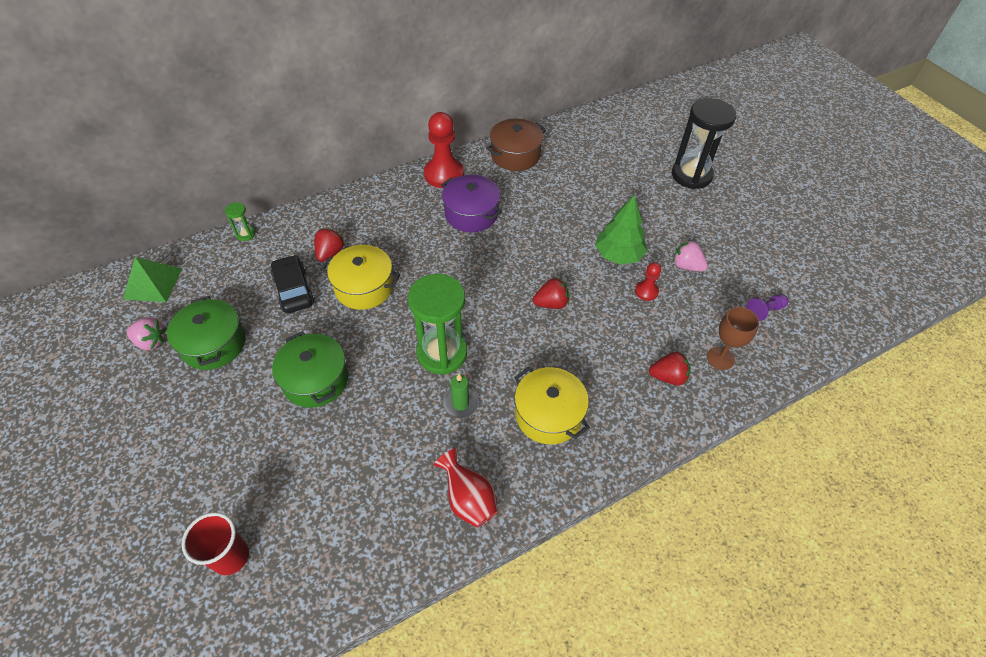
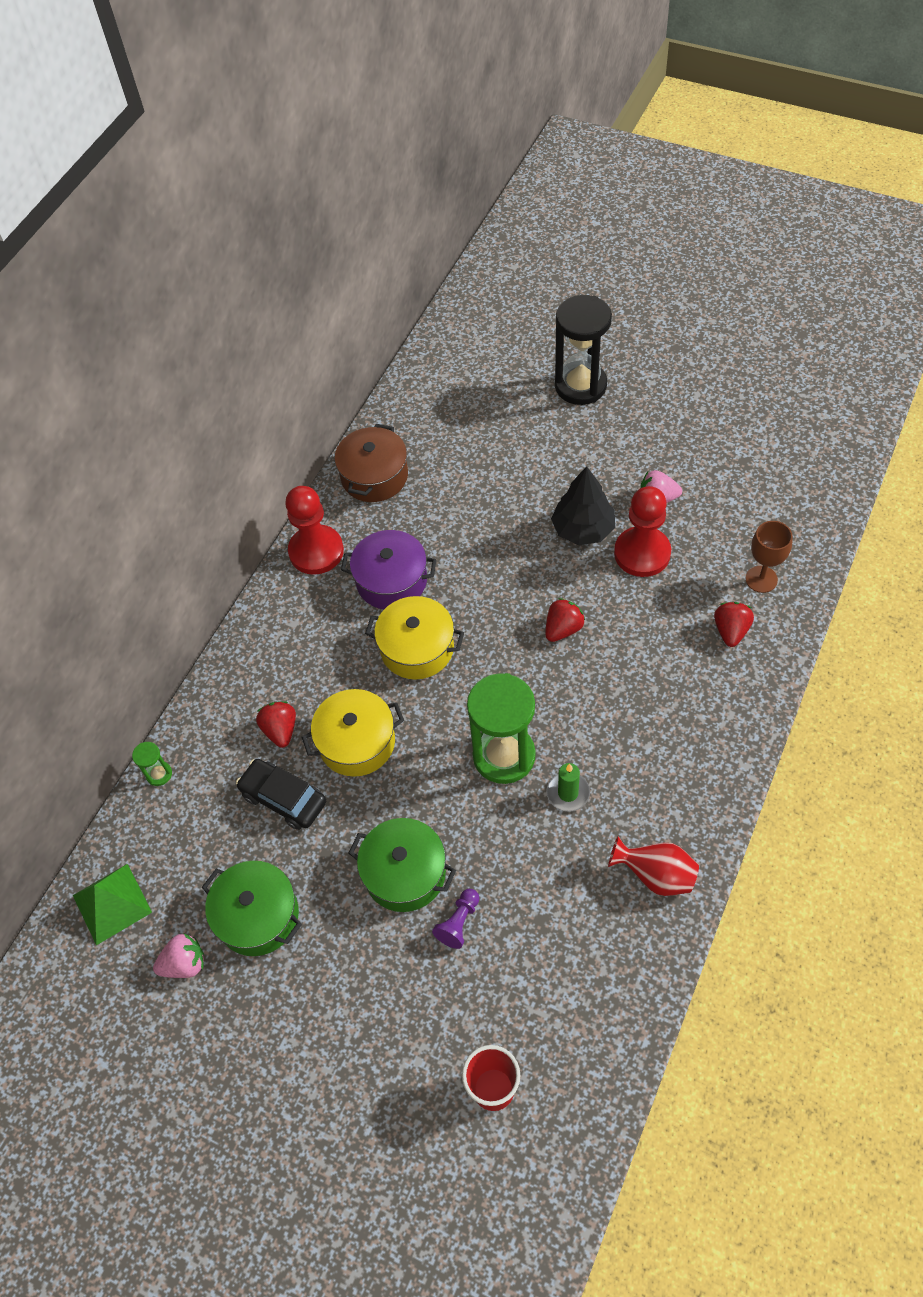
camera: 30 degrees left, 5 degrees up
(548, 414) = (657, 744): yellow pot -> yellow pot (417, 648)
(618, 254) = (583, 529): green tree -> black tree
(646, 291) = (642, 553): red pawn -> red pawn, size x1.99
(668, 377) = (731, 631): red strawberry -> red strawberry turned 45 degrees counterclockwise
(764, 311) = (763, 502): purple pawn -> purple pawn (459, 922)

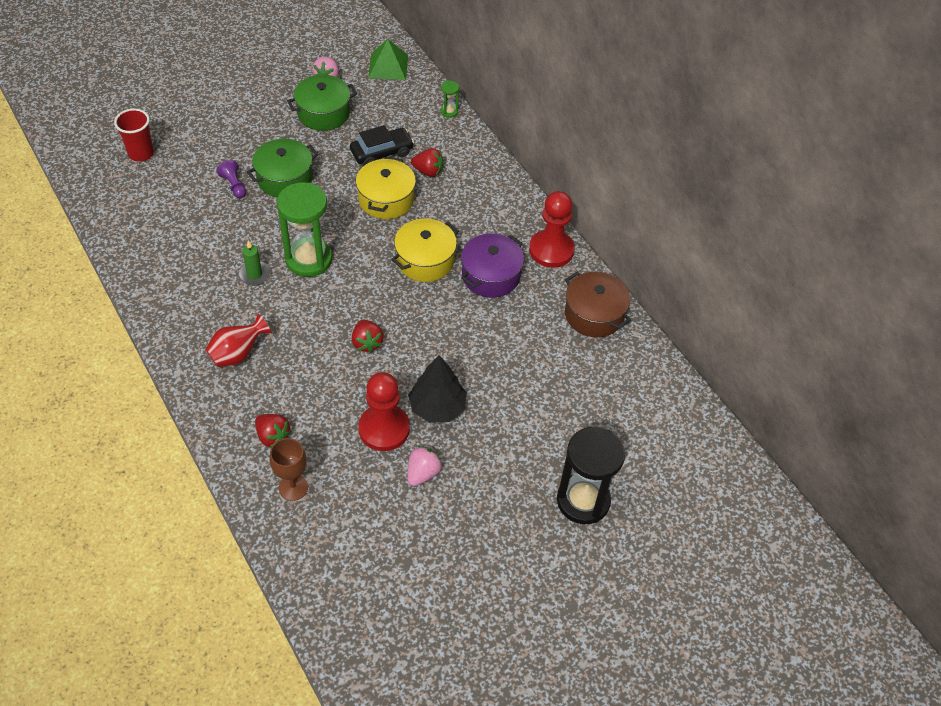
camera: 115 degrees right, 5 degrees down
(655, 875) = (165, 282): red vase -> red vase (238, 354)

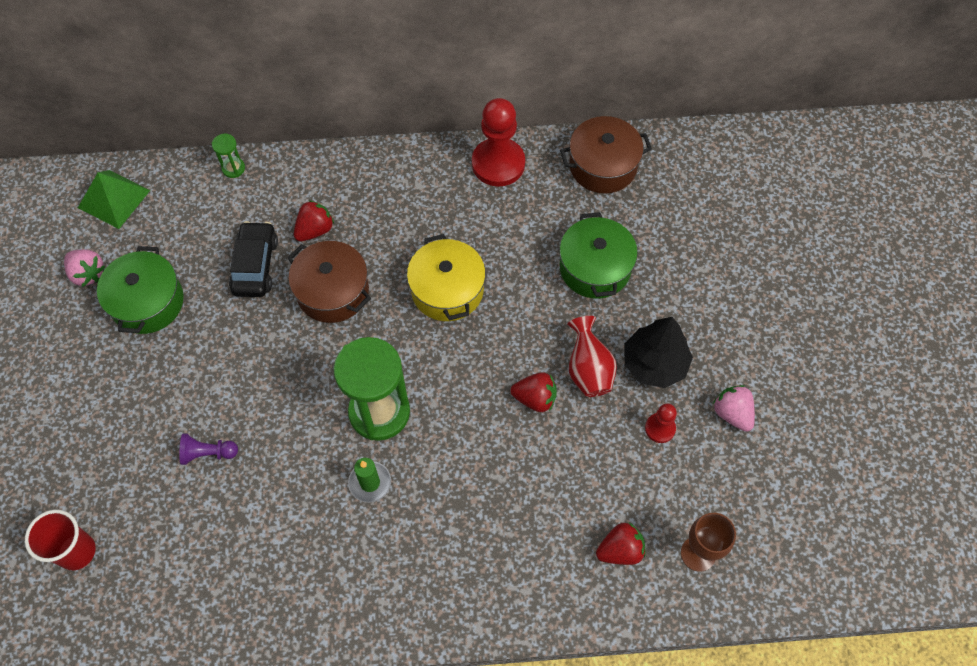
camera: 60 degrees left, 10 degrees up
(238, 354) = (483, 546): red vase -> red vase (588, 370)
(285, 179) = (232, 389): green pot -> green pot (595, 268)
(384, 429) = (660, 428): red pawn -> red pawn, size x0.50
(386, 199) = (332, 291): yellow pot -> brown pot
(491, 275) = (503, 235): purple pot -> none
(583, 500) = (822, 281): black hourglass -> none

